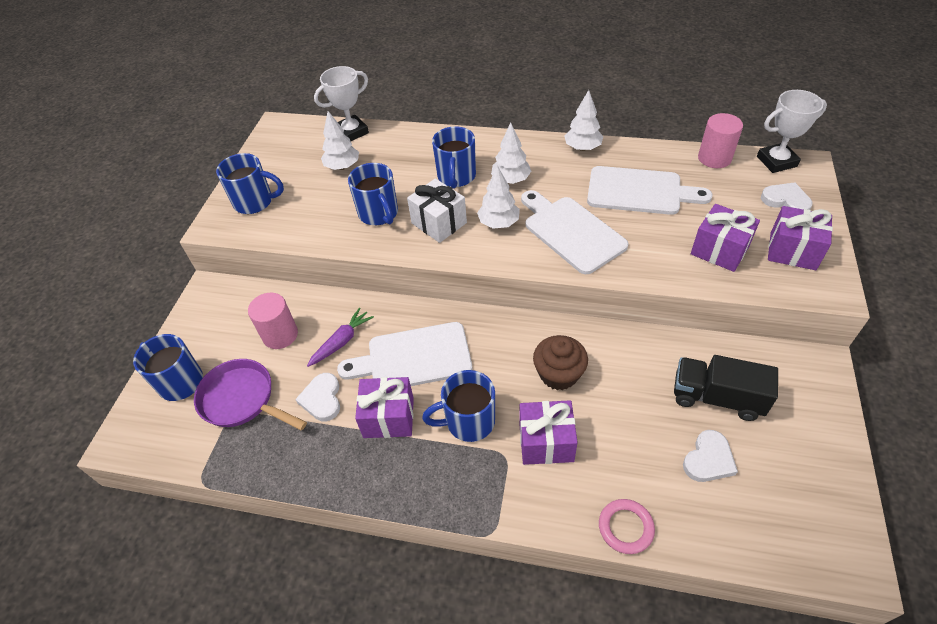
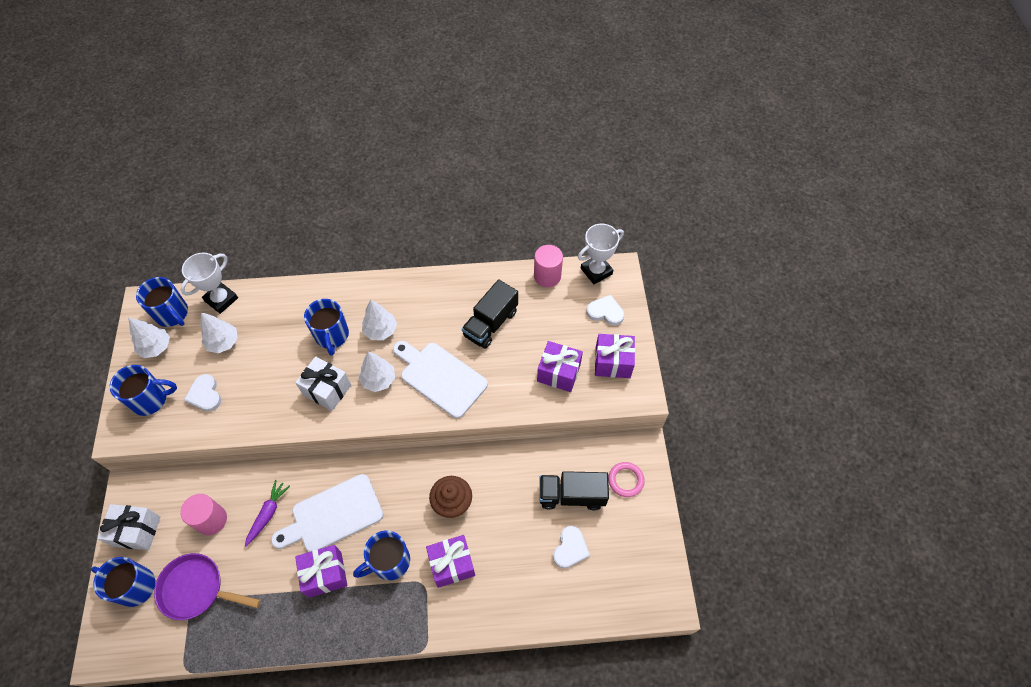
camera: 20 degrees left, 10 degrees up
(201, 329) = (136, 531): none -> white gift
(322, 399) = (265, 571): white heart -> white heart (205, 395)
(379, 214) = (271, 390): blue mug -> blue mug (172, 314)
(582, 148) = (437, 283): white tree -> white tree (156, 347)
(625, 527) = (518, 618): pink ring -> pink ring (625, 480)
(639, 191) = (490, 323): white cutting board -> black truck

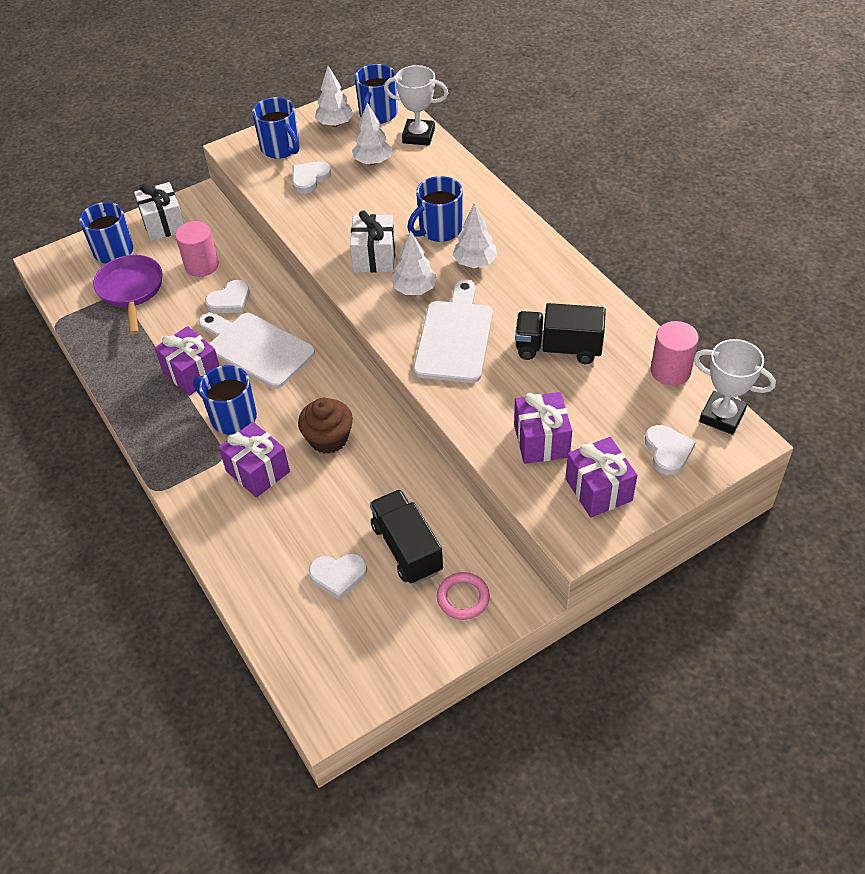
camera: 65 degrees right, 10 degrees down
(268, 514) = (230, 300): purple carrot -> white heart

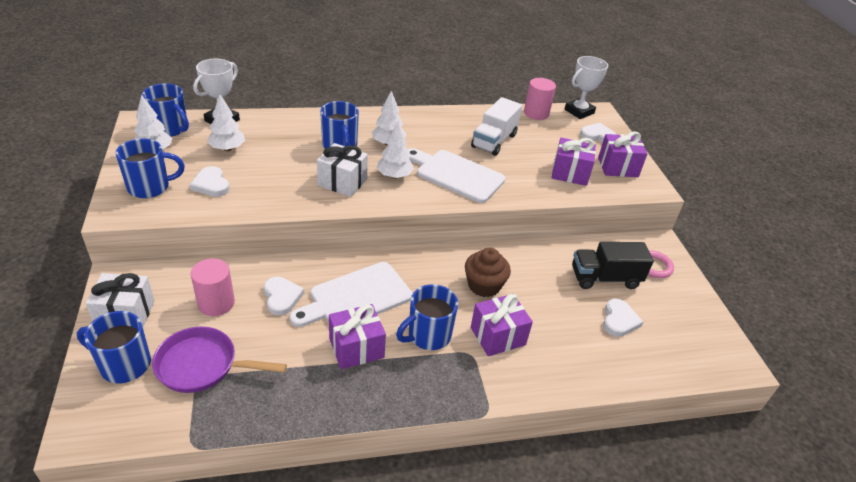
camera: 75 degrees left, 10 degrees down
(558, 348) = (494, 141): black truck -> white truck

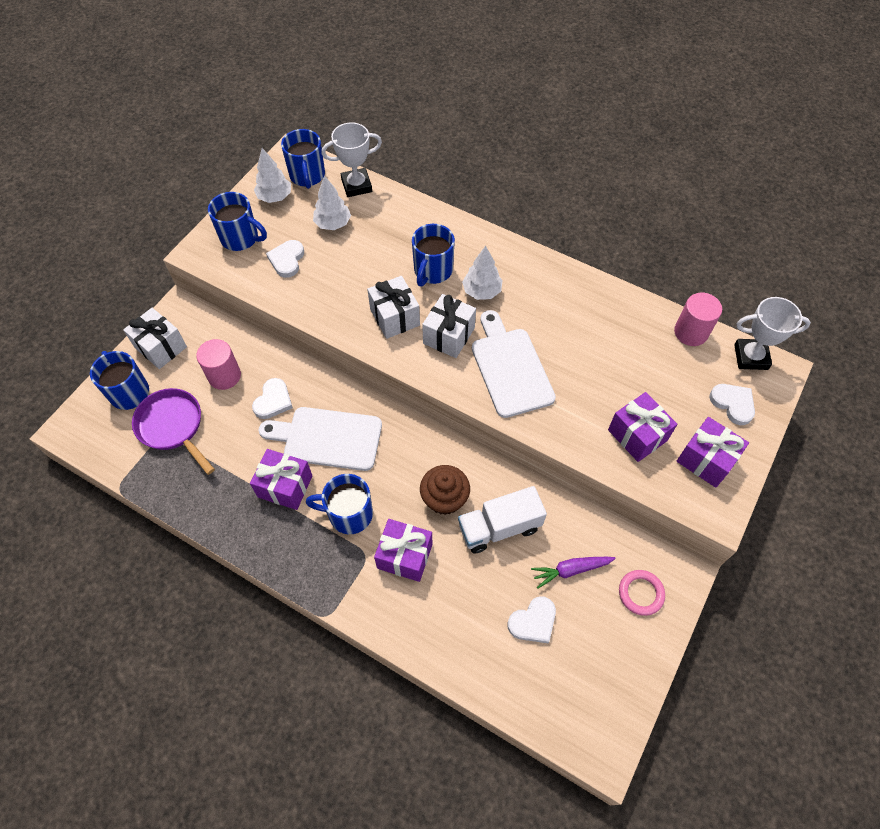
camera: 45 degrees right, 20 degrees up
(394, 176) = (449, 336): white tree -> white gift
(494, 141) = (597, 346): white truck -> white truck (499, 527)
(605, 278) = (571, 570): black truck -> purple carrot

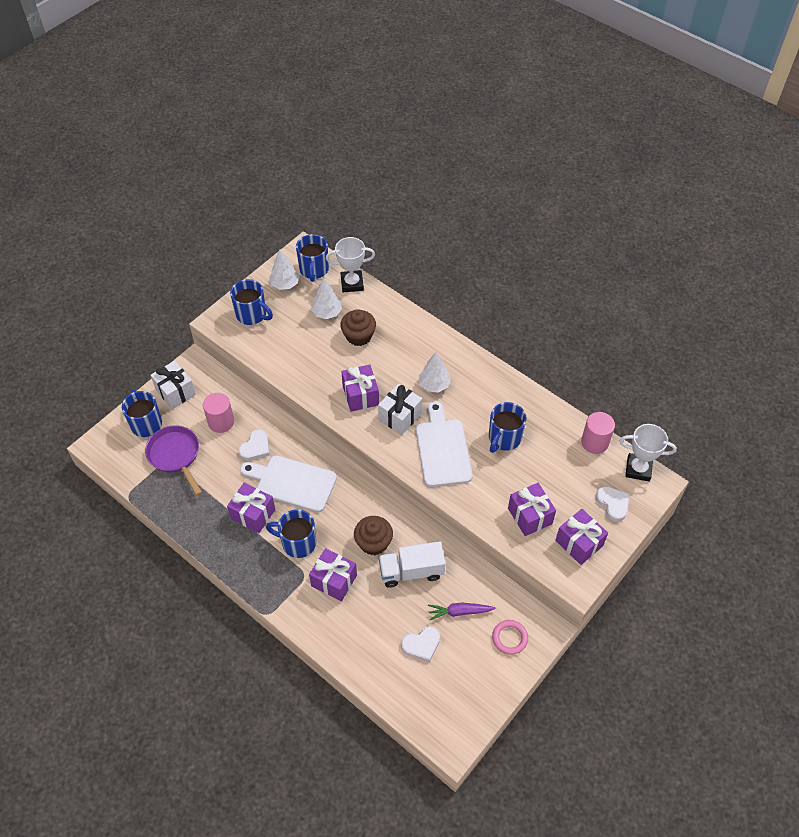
camera: 10 degrees right, 5 degrees down
(287, 260) = (285, 337): white heart -> none
(377, 246) = (358, 336): none -> brown cupcake
(395, 317) = (360, 395): white gift -> purple gift
(432, 271) = (398, 363): blue mug -> blue mug (504, 438)

